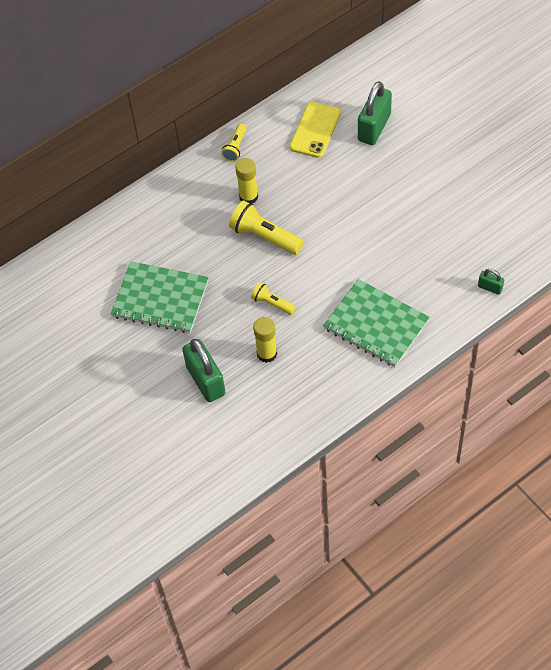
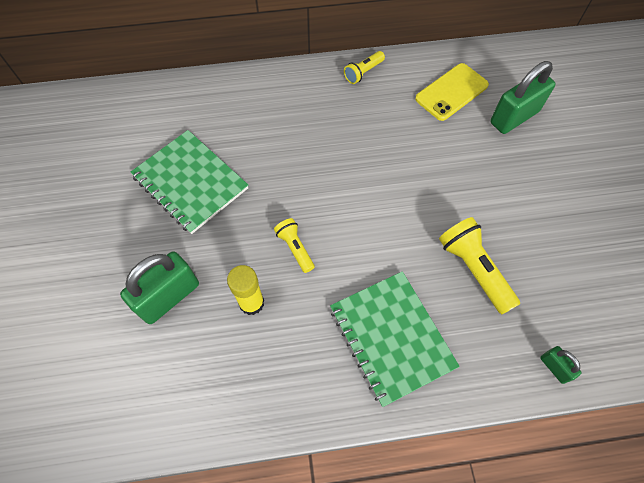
camera: 25 degrees right, 5 degrees up
(205, 380) = (169, 297): green padlock -> green padlock turned 45 degrees clockwise
(248, 197) = (345, 124): yellow glue stick -> none
(264, 236) = (334, 172): yellow flashlight -> yellow flashlight (474, 269)

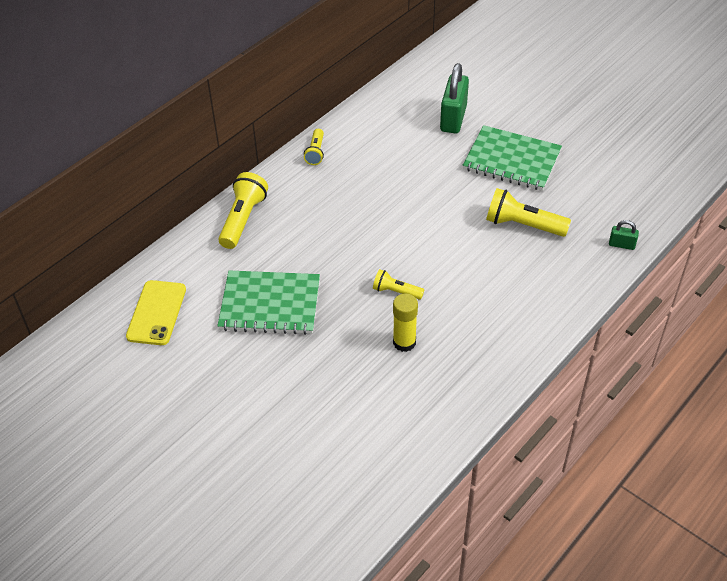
camera: 40 degrees left, 15 degrees down
(169, 297) = (342, 380): green padlock -> none
(249, 93) = (243, 219): none -> yellow flashlight
(391, 337) = (514, 296): green notebook -> green notebook (511, 160)
(451, 92) = (394, 127): yellow phone -> yellow phone (156, 313)

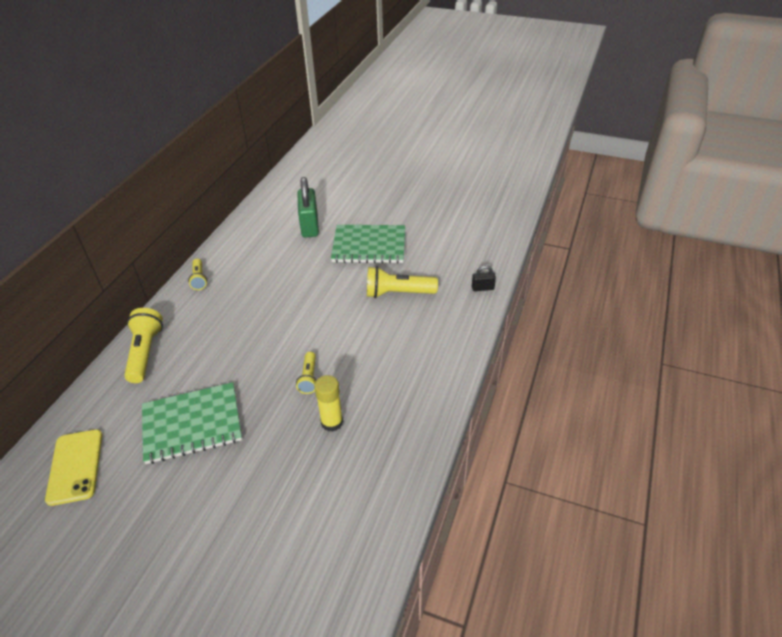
camera: 20 degrees left, 5 degrees down
(396, 291) = (309, 378): yellow flashlight -> yellow flashlight turned 90 degrees counterclockwise
(621, 245) = (482, 288): green padlock -> black padlock

